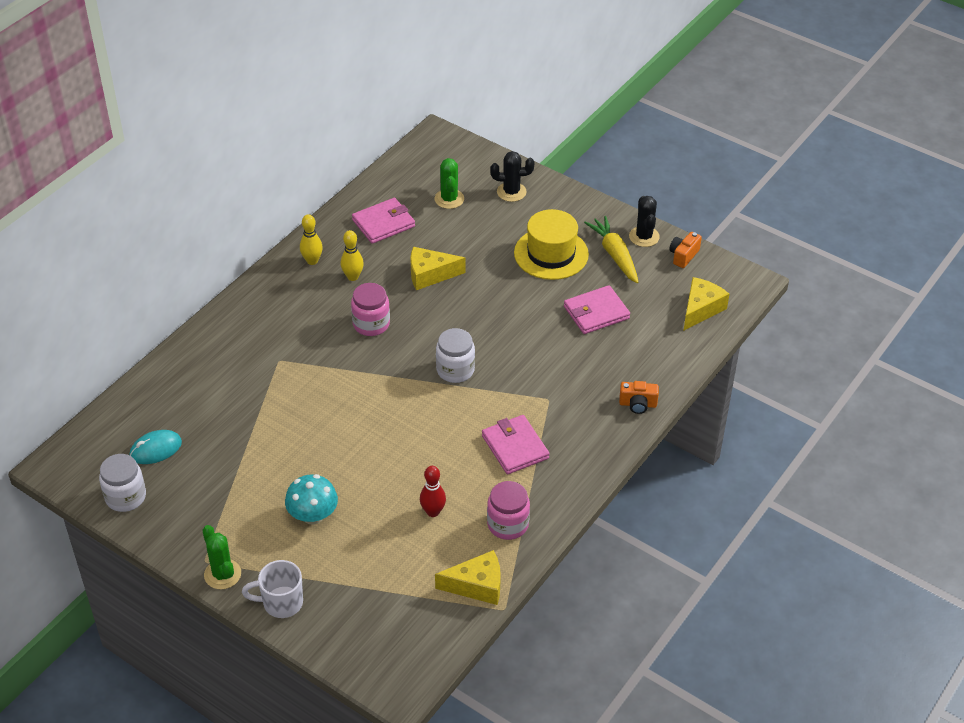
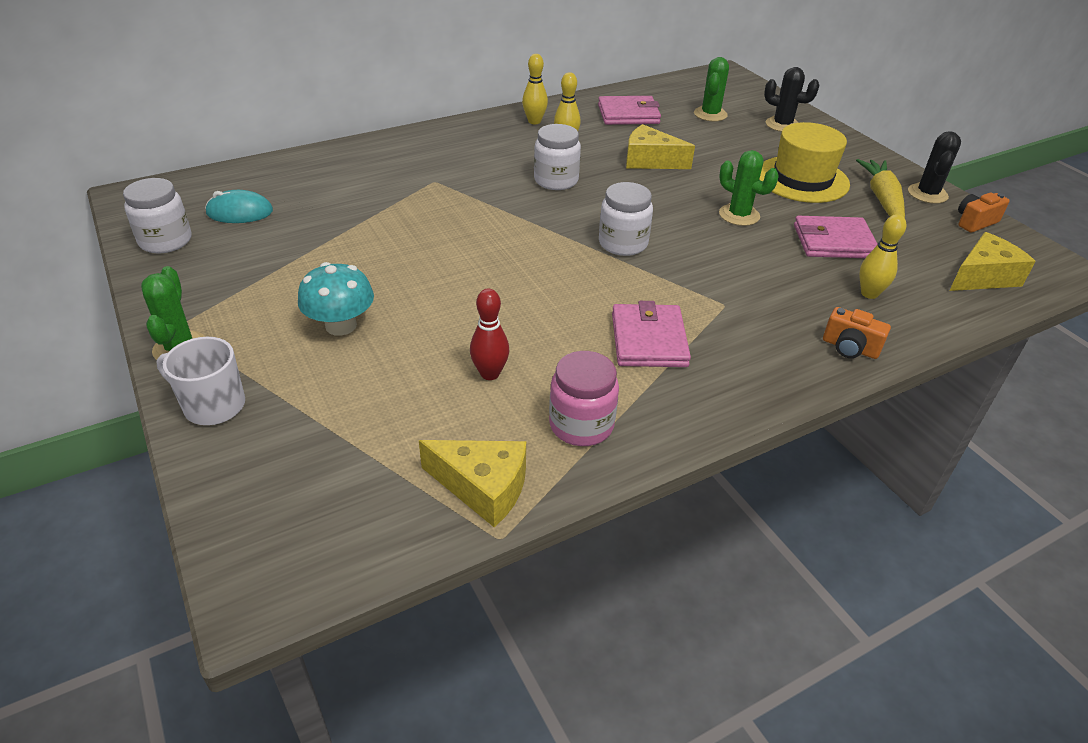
camera: 25 degrees right, 5 degrees down
(371, 324) = (556, 180): pink jar -> white jar
(522, 310) = (739, 215): none -> green cactus
(635, 353) = (869, 293): none -> yellow bowling pin

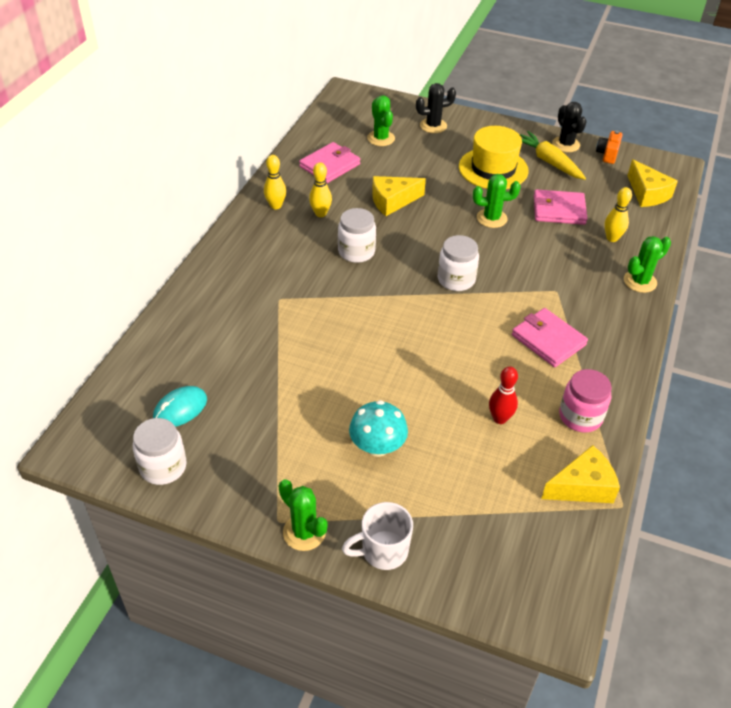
camera: 40 degrees left, 5 degrees up
(833, 242) = (559, 210): pink wallet -> pink wallet turned 45 degrees clockwise
(850, 348) = (640, 281): orange camera -> green cactus
(982, 277) = (647, 194): yellow cheese -> yellow cheese turned 135 degrees clockwise

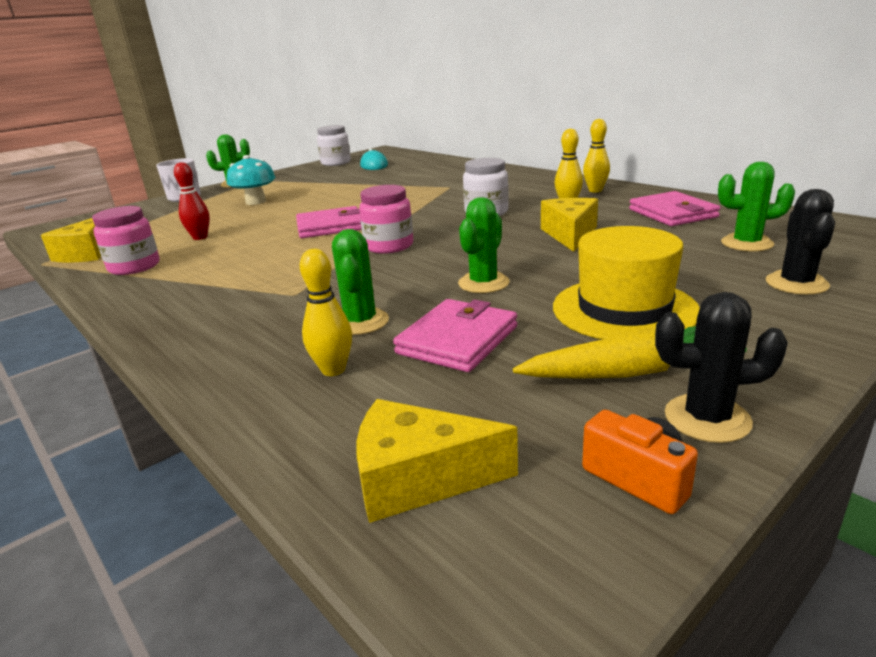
camera: 120 degrees right, 20 degrees down
(456, 279) = (389, 246): white jar -> pink jar
(548, 340) = (236, 273): pink wallet -> pink wallet (330, 226)
(640, 281) = (214, 361): green cactus -> green cactus (360, 322)

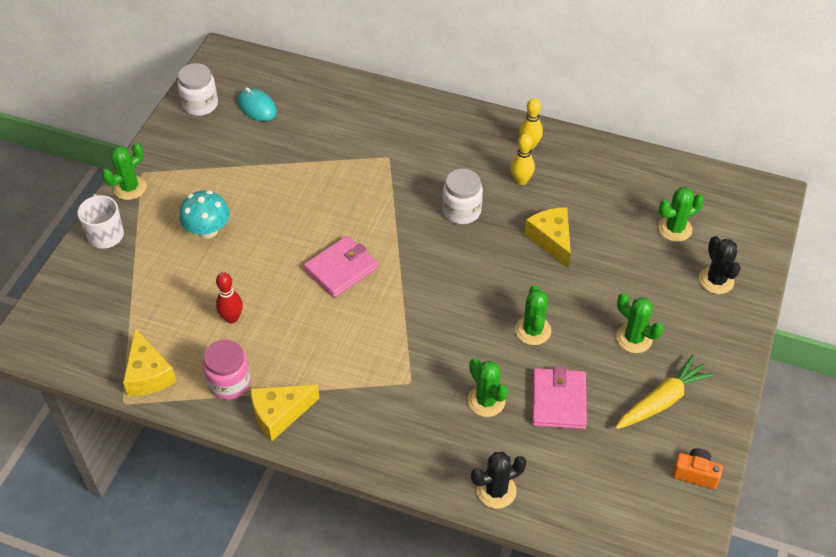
camera: 30 degrees left, 25 degrees up
(333, 370) = (509, 451): yellow bowling pin -> none
(389, 246) = (423, 292): pink jar -> none
(418, 478) = (610, 509): yellow cheese -> yellow cheese (279, 414)
(624, 309) = (634, 338): yellow hat -> green cactus
(672, 213) = (609, 185): pink wallet -> none
(707, 418) = (708, 425): black cactus -> black cactus (496, 490)

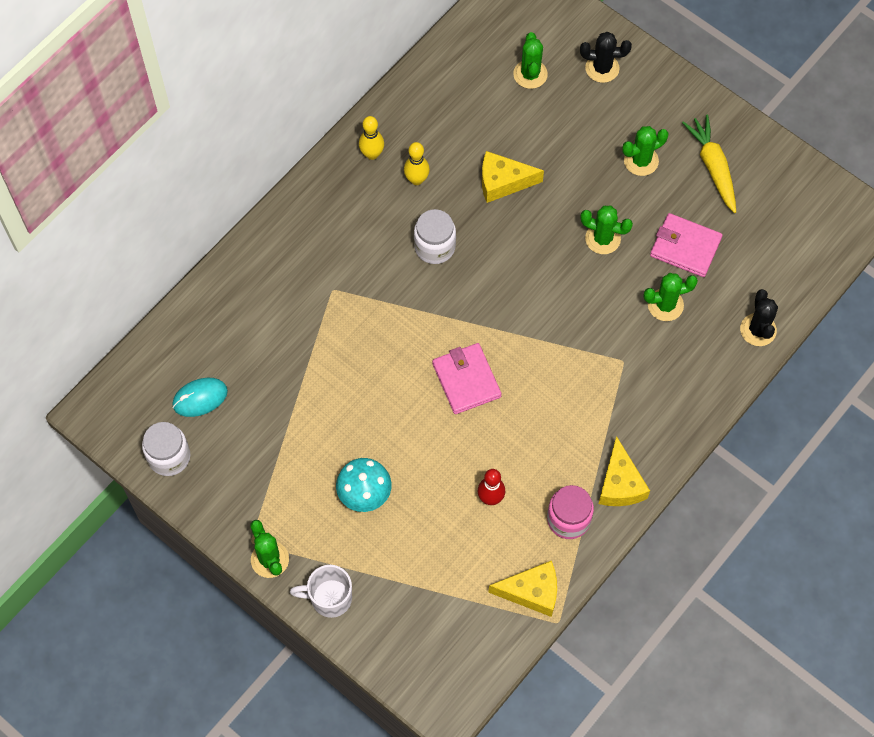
camera: 70 degrees left, 15 degrees up
(695, 474) = (791, 173): orange camera -> none

